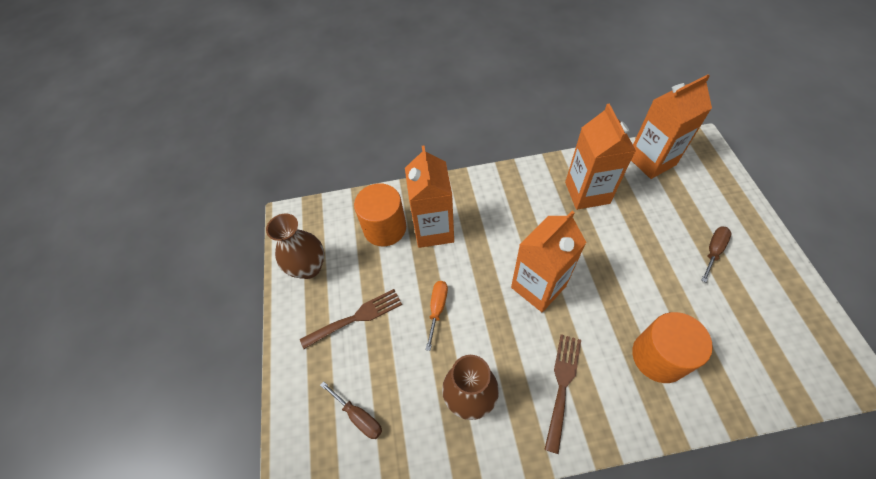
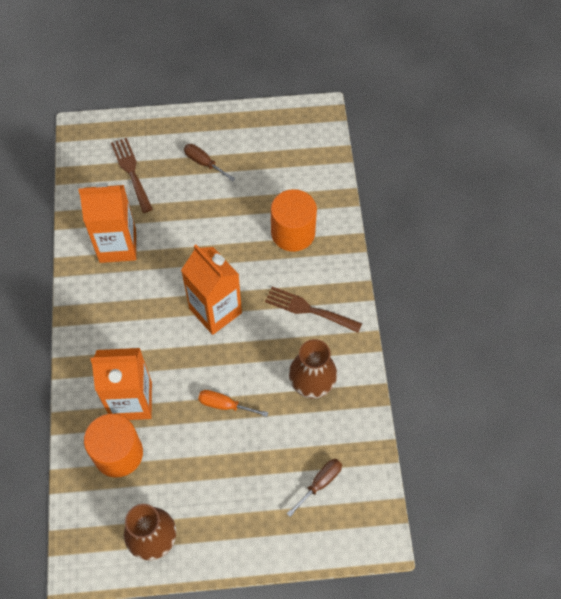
camera: 90 degrees left, 5 degrees up
(356, 317) = (222, 485): brown fork -> brown fork (131, 172)
(651, 161) = (92, 179): orange carton -> none

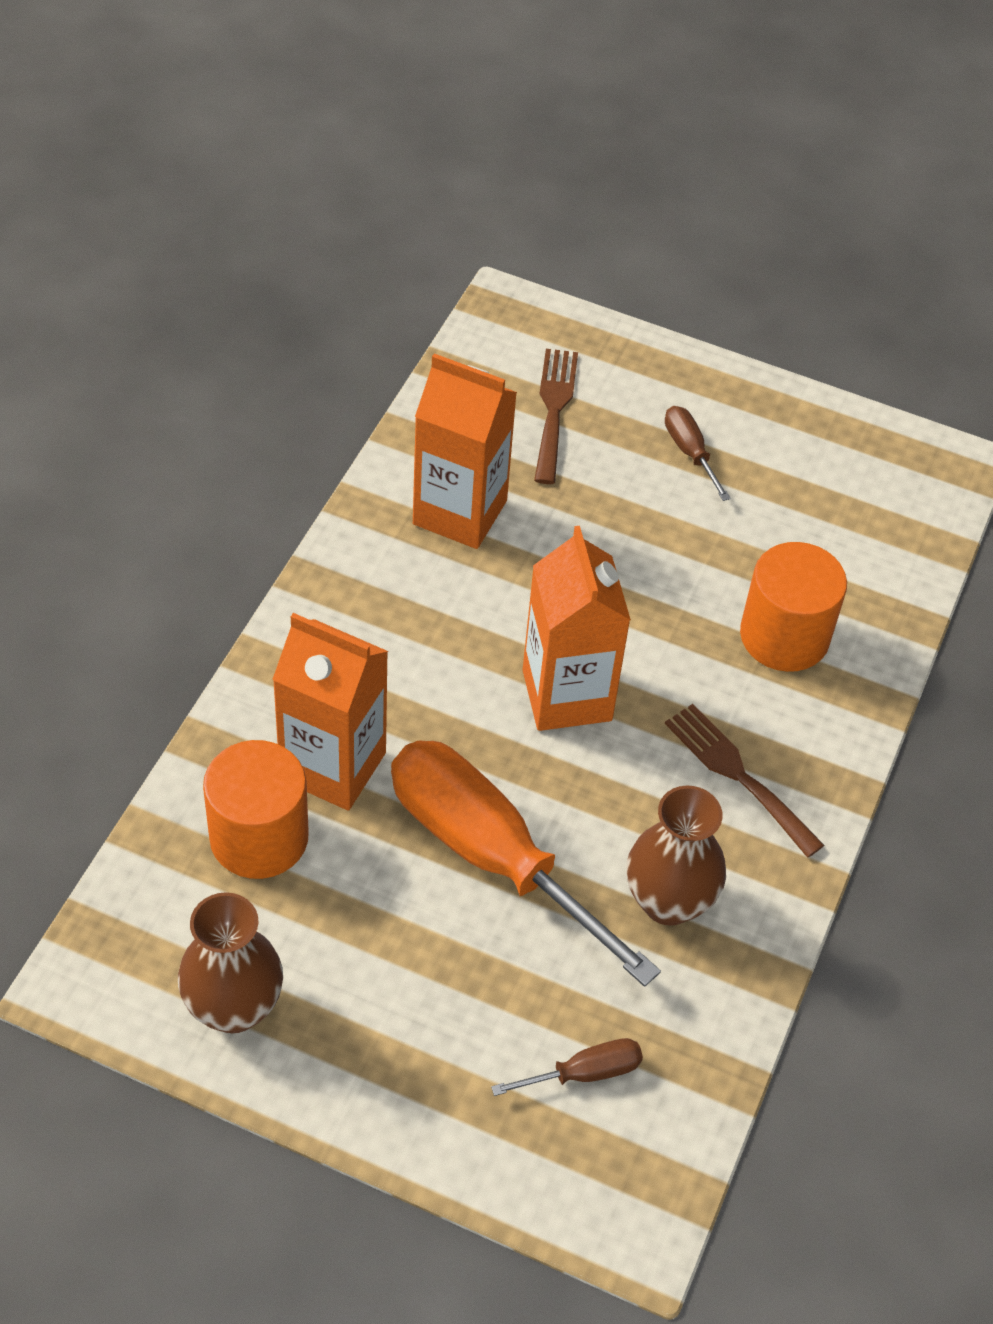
camera: 25 degrees right, 10 degrees down
(224, 405) = (490, 854): orange screwdriver -> orange screwdriver, size x2.37

